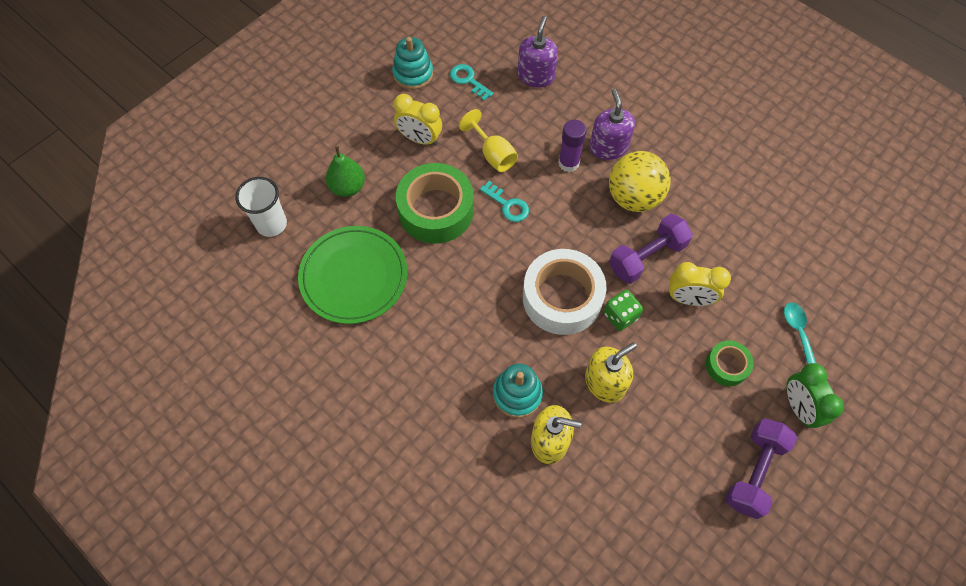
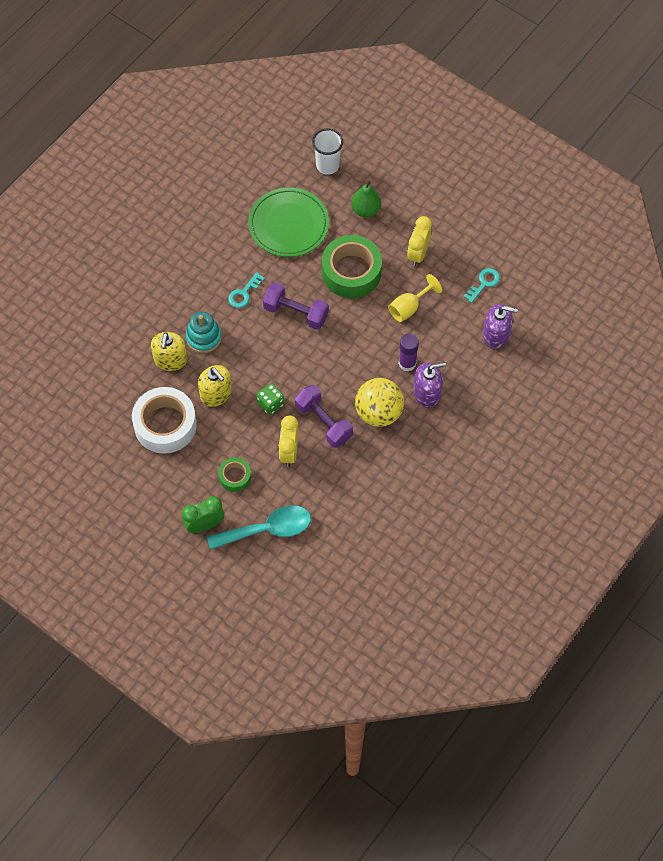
camera: 85 degrees right, 0 degrees up
(413, 74) = (485, 241): turquoise stacking toy -> none
(508, 205) = (361, 321): turquoise key -> turquoise key (244, 293)
(562, 297) = (282, 363): white tape -> white tape (165, 425)
(754, 472) = (154, 491): purple dumbbell -> purple dumbbell (296, 313)
(797, 331) = (267, 529): turquoise spoon -> turquoise spoon, size x1.92

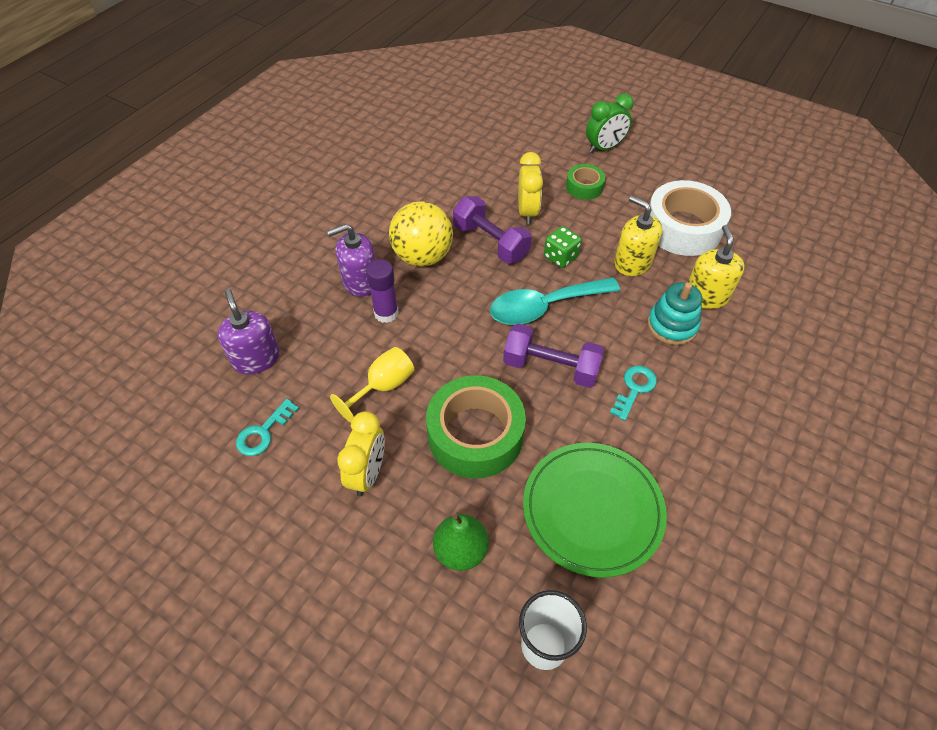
camera: 175 degrees right, 10 degrees down
(267, 529) = (536, 148): turquoise spoon -> turquoise spoon (544, 307)
(496, 334) = (256, 358): purple soap dispenser -> purple soap dispenser turned 60 degrees clockwise

